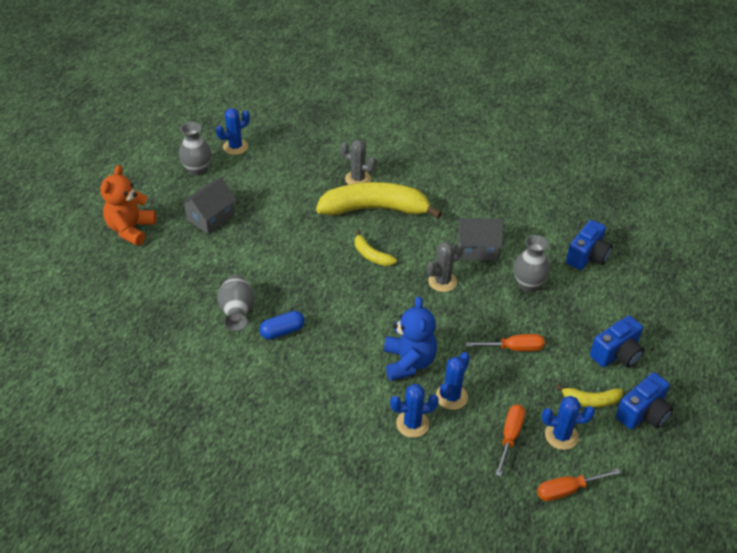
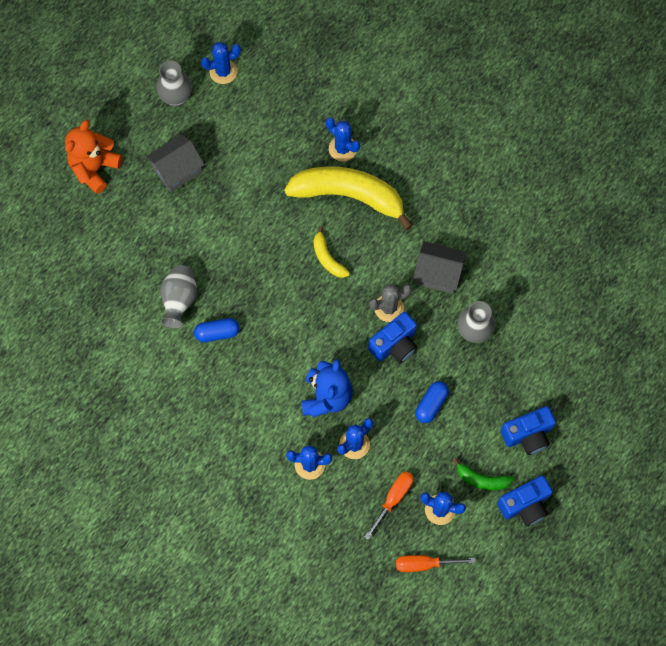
camera: 15 degrees right, 25 degrees up
(358, 179) = (342, 148): grey cactus -> blue cactus
(513, 348) = (431, 404): orange screwdriver -> blue capsule
(587, 256) = (547, 310): blue camera -> blue camera (394, 344)
(590, 400) = (481, 479): yellow banana -> green banana

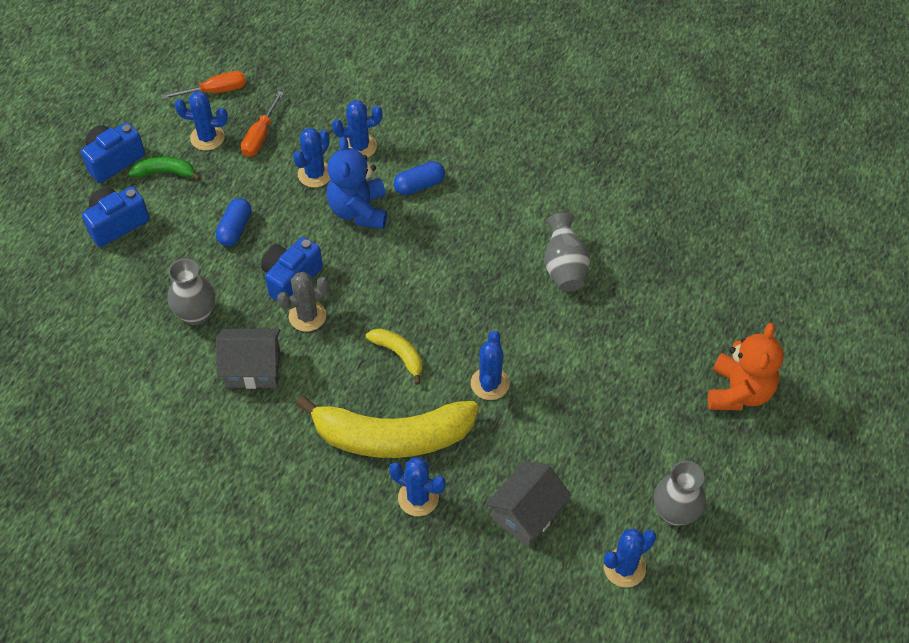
camera: 165 degrees right, 15 degrees down
(177, 170) = (631, 415): grey house -> grey house (527, 514)
(217, 333) = (506, 245): blue capsule -> blue capsule (419, 185)
(268, 219) = (490, 383): none -> blue cactus

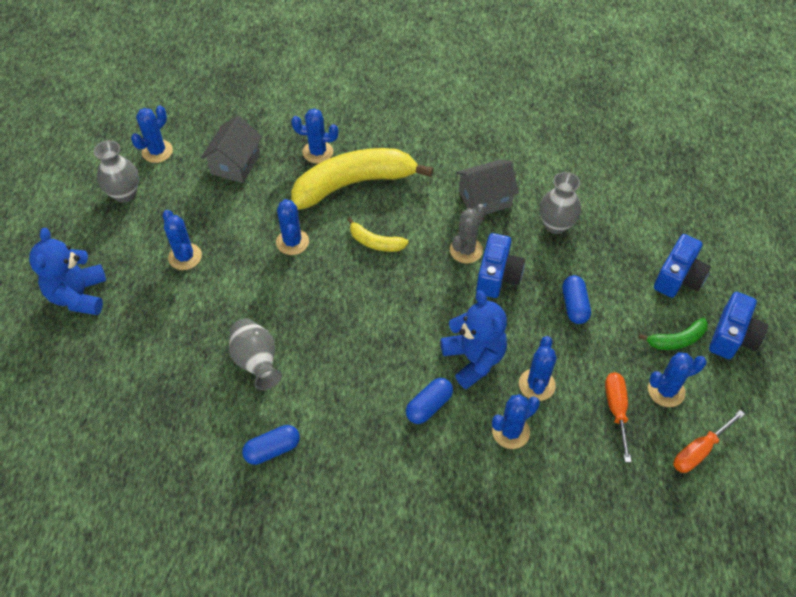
camera: 160 degrees right, 0 degrees up
(570, 191) = (272, 449): none -> blue capsule
(615, 403) = (185, 257): none -> blue cactus
(739, 392) = (79, 296): orange teddy bear -> blue teddy bear

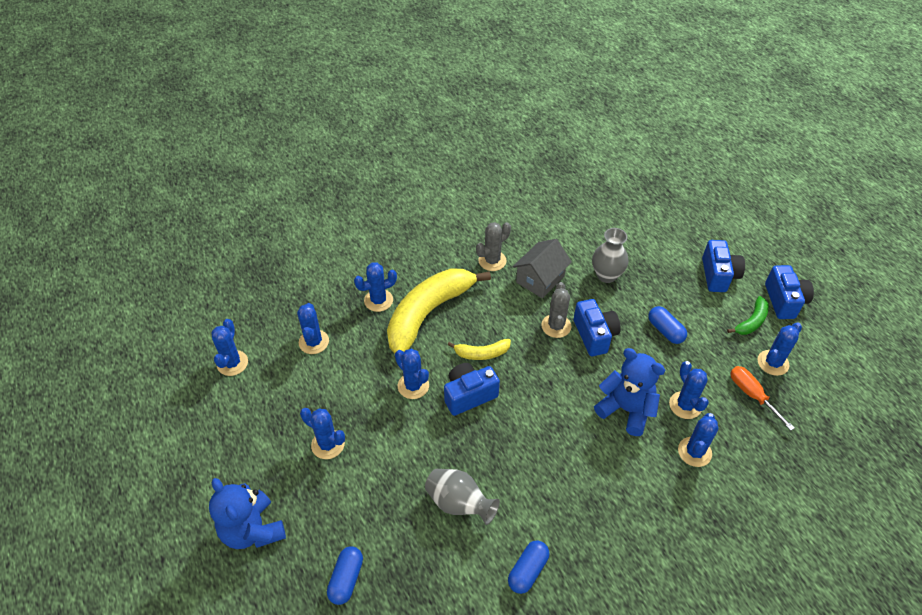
camera: 30 degrees left, 5 degrees down
(124, 194) = (229, 415): grey vase -> none
(235, 164) = (314, 342): grey house -> blue cactus
(335, 274) = (469, 395): none -> blue camera
(429, 406) = (621, 465): blue capsule -> blue capsule (346, 579)
(451, 161) = (492, 261): none -> grey cactus
(699, 450) = (826, 395): orange screwdriver -> none

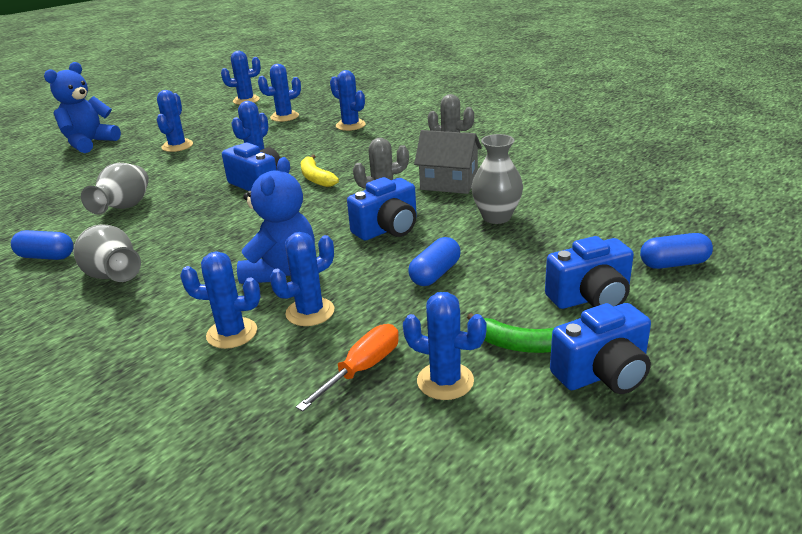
camera: 70 degrees right, 20 degrees down
(346, 579) = (43, 183): blue capsule -> blue capsule (674, 264)
(428, 313) = (351, 146): yellow banana -> none
(587, 519) = (113, 276): none -> grey vase

